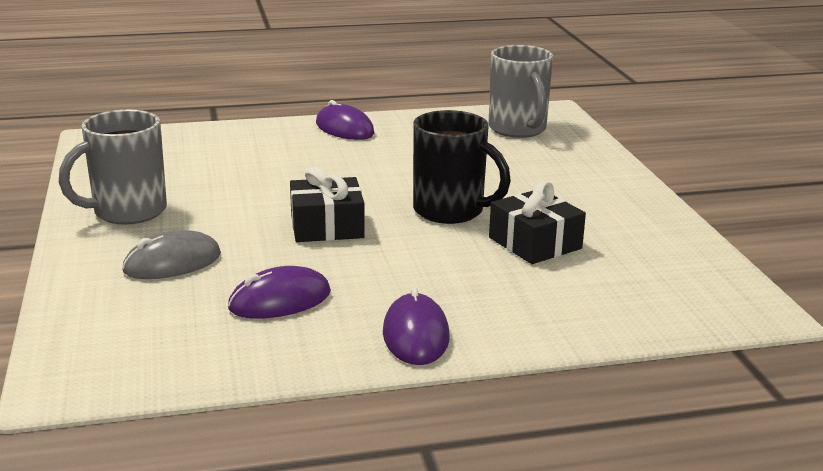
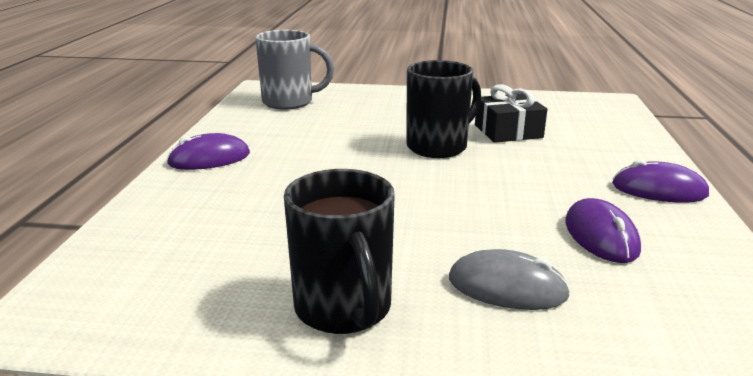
camera: 70 degrees left, 0 degrees up
(127, 212) = (344, 309): grey mug -> black mug
(172, 263) = (507, 287): grey mouse -> grey mouse turned 60 degrees counterclockwise
(327, 226) = (446, 196): black gift -> none

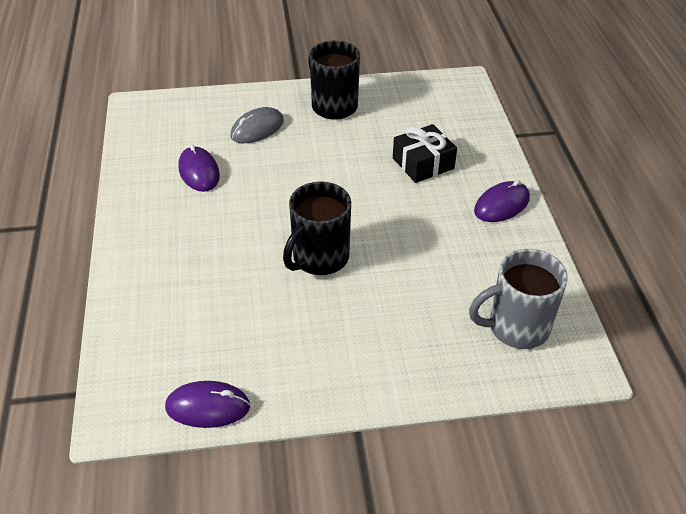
camera: 165 degrees right, 20 degrees up
(507, 287) = (257, 129): grey mouse -> grey mouse turned 45 degrees counterclockwise
(508, 131) = (255, 301): black gift -> black gift (423, 163)
(659, 190) = (140, 226): purple mouse -> purple mouse (208, 407)

